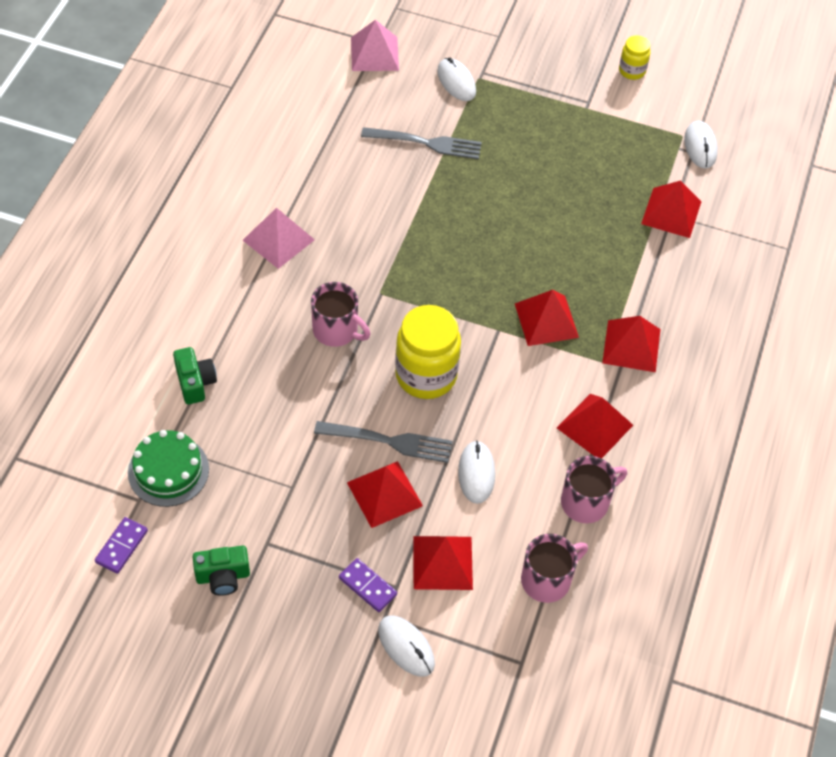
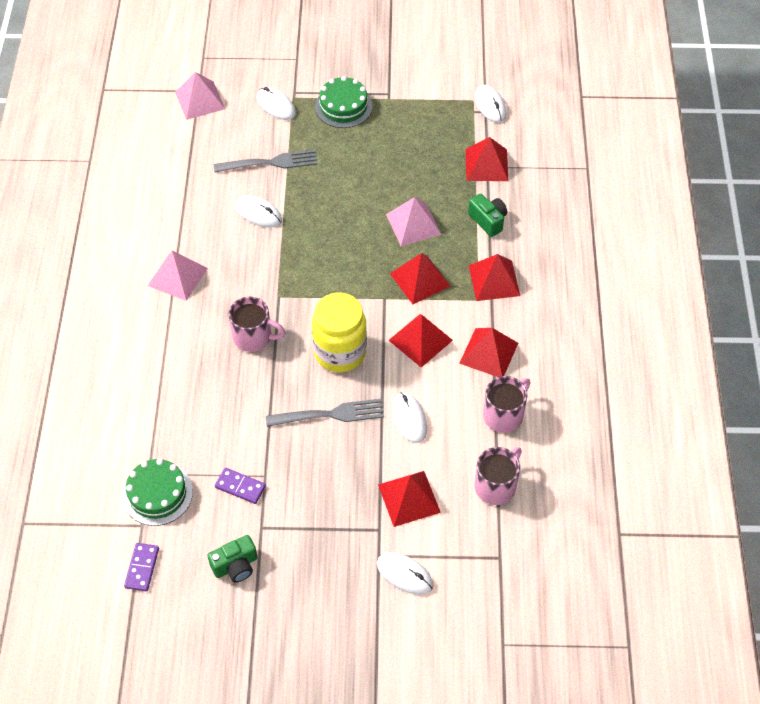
camera: 15 degrees left, 0 degrees up
(195, 382) = (152, 415): green camera -> green camera (488, 221)
(368, 586) = (356, 536): purple domino -> purple domino (240, 487)
(384, 494) = (342, 458): red pyramid -> red pyramid (420, 340)
(392, 195) = (258, 213): none -> white mouse
(531, 103) = (343, 106): none -> green cake
(562, 256) = (413, 224): none -> pink pyramid
(632, 71) = (414, 59): yellow jar -> none

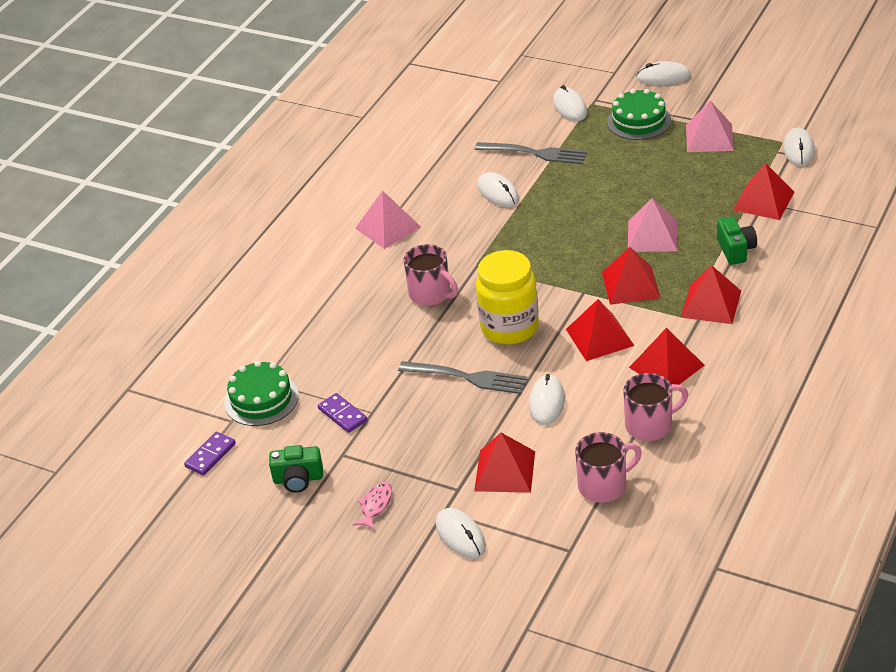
camera: 30 degrees right, 15 degrees down
(200, 100) = (496, 89): pink pyramid -> pink pyramid (709, 137)
(318, 569) = (375, 505): none -> pink fish
(341, 55) = (663, 77): none -> white mouse

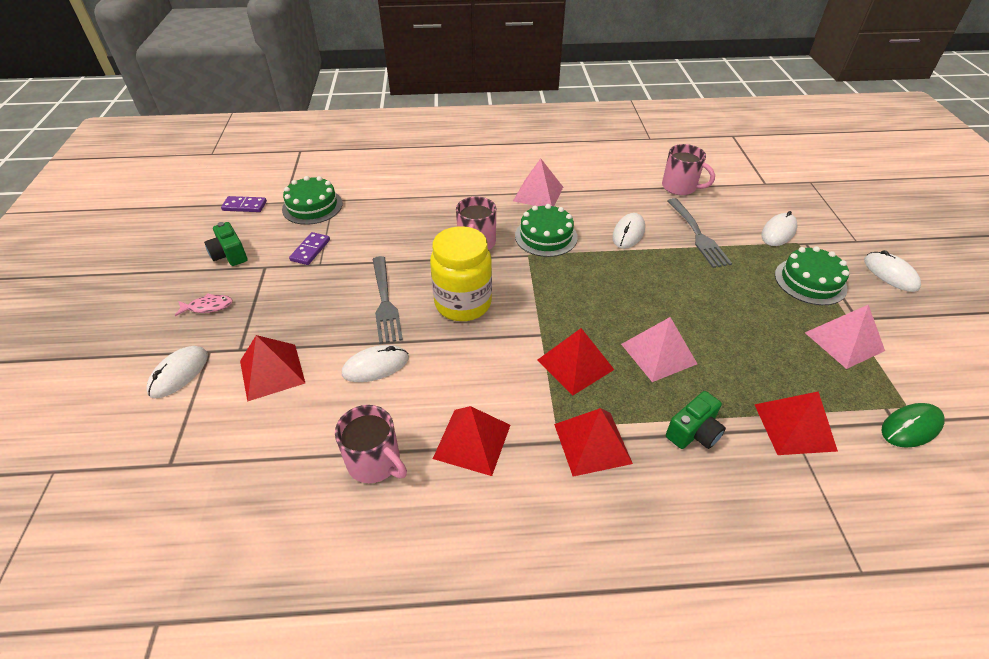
camera: 55 degrees right, 5 degrees up
(459, 245) = (546, 236): none -> green cake
(599, 337) = (486, 370): red pyramid -> none
(604, 485) = (271, 456): pink mug -> pink mug (680, 187)
(798, 150) = (911, 427): white mouse -> green mouse

